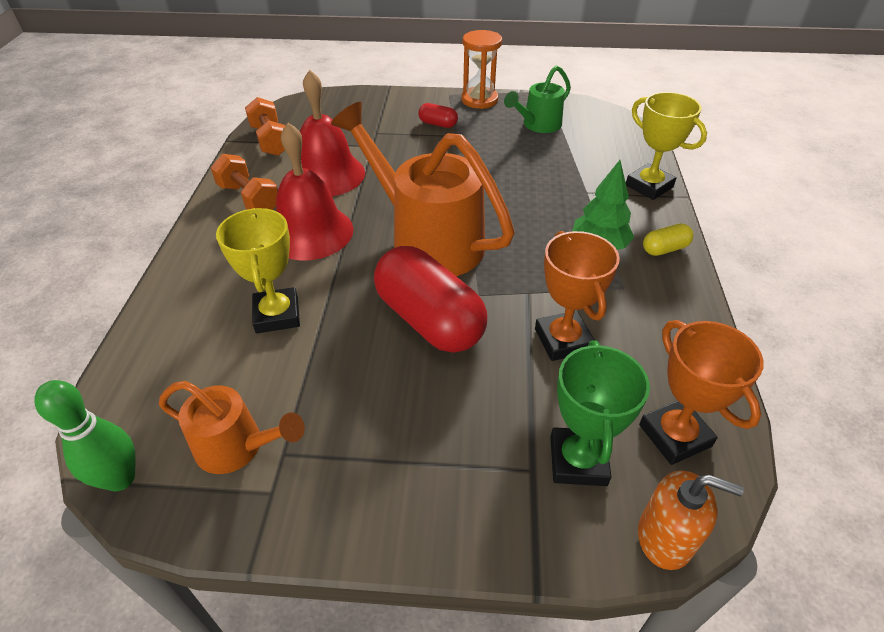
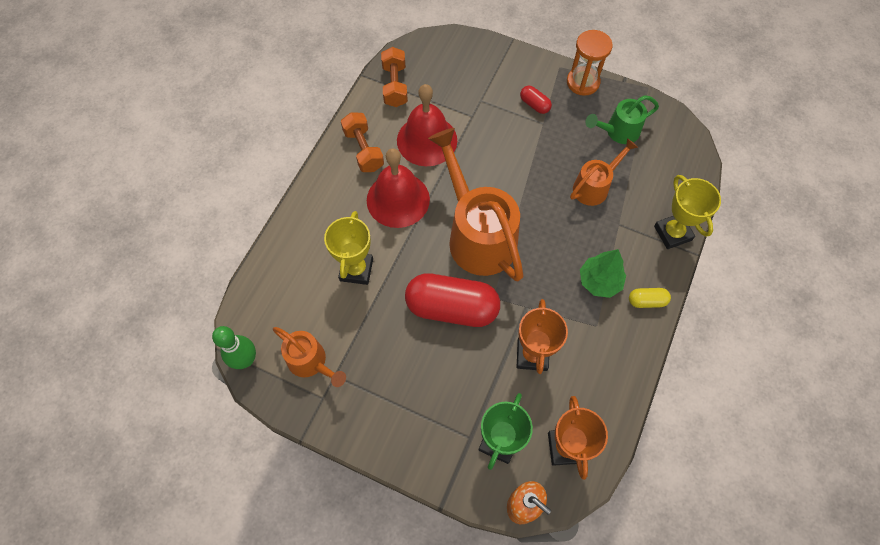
camera: 20 degrees right, 20 degrees up
(429, 320) = (452, 308): red capsule -> red capsule turned 60 degrees counterclockwise
(540, 169) = (594, 186): none -> orange watering can

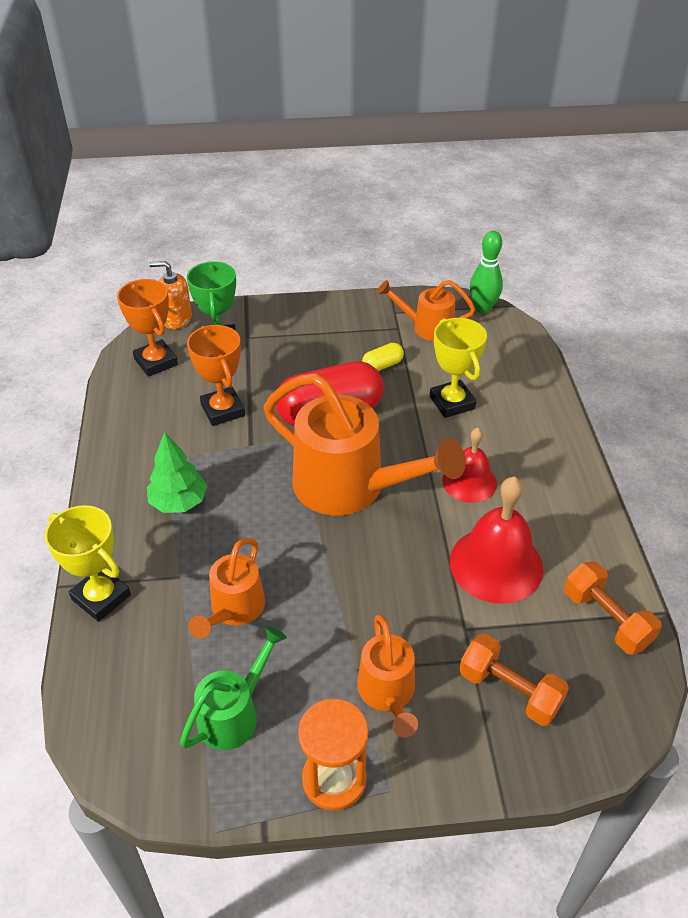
camera: 150 degrees right, 20 degrees down
(363, 150) = (560, 515): orange dumbbell -> orange dumbbell (509, 690)
(398, 199) = (469, 482): red bell -> red bell, size x0.63
(534, 105) = (388, 694): red capsule -> orange watering can
(646, 301) = (113, 506): yellow capsule -> yellow capsule (382, 365)

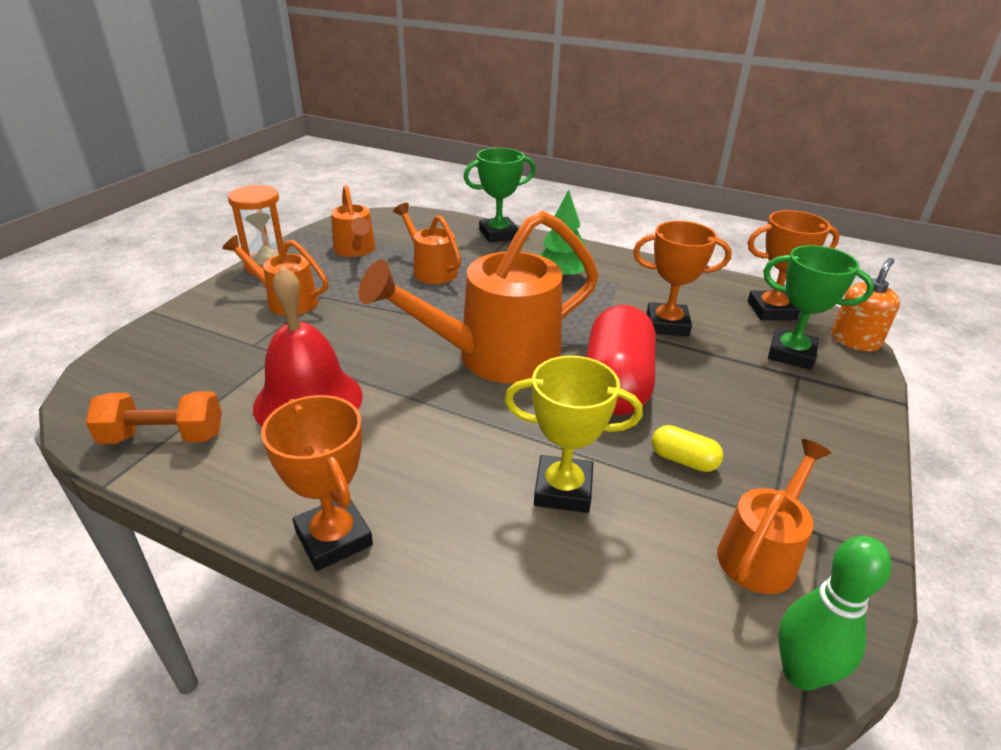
camera: 120 degrees right, 10 degrees down
(101, 597) = (498, 234): yellow trophy -> green trophy
(234, 713) = (355, 250): green watering can -> orange watering can
(382, 365) = (683, 460): yellow capsule -> yellow capsule turned 60 degrees counterclockwise
(469, 482) = (422, 436): red bell -> none
(509, 690) = (205, 349): orange dumbbell -> none
(575, 474) = (334, 538): none -> orange trophy

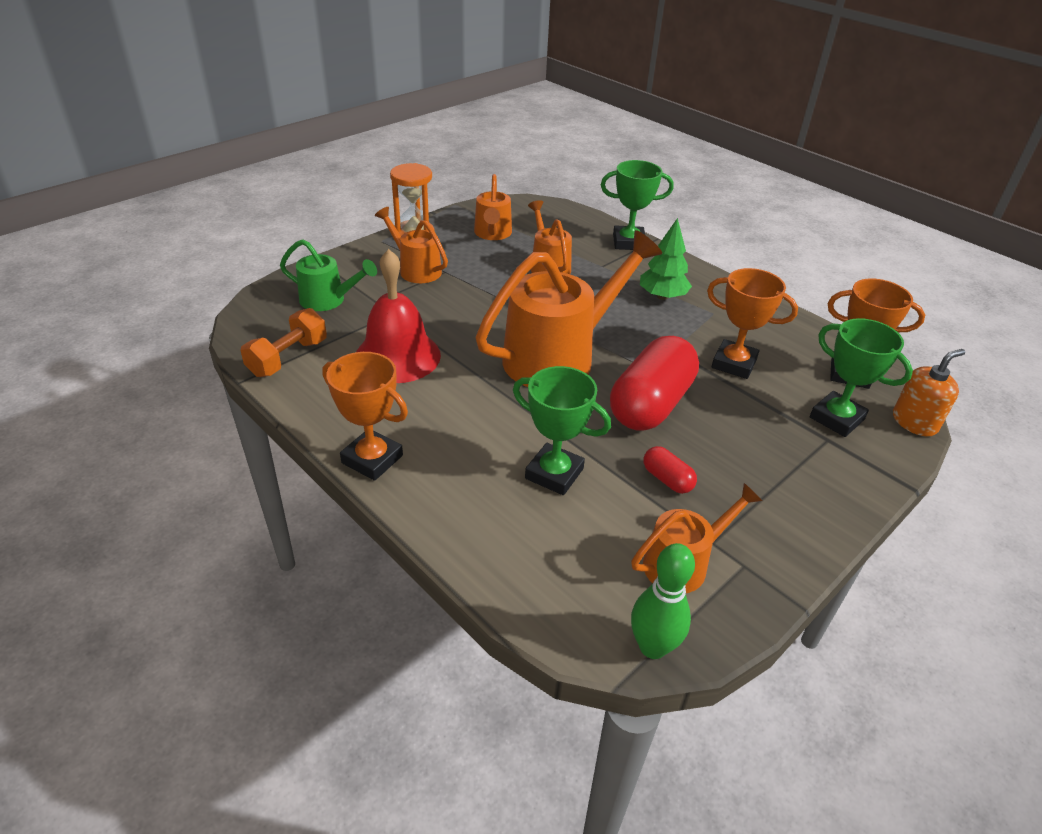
camera: 20 degrees right, 5 degrees up
(164, 437) = (288, 358): orange dumbbell -> orange dumbbell turned 75 degrees counterclockwise
(192, 356) = (328, 300): none -> green watering can
(334, 538) = (372, 459): orange trophy -> orange trophy turned 45 degrees counterclockwise
(494, 357) = (560, 356): orange watering can -> orange watering can turned 150 degrees clockwise
(563, 489) = (554, 473): yellow trophy -> green trophy
(683, 460) = (667, 479): yellow capsule -> red capsule

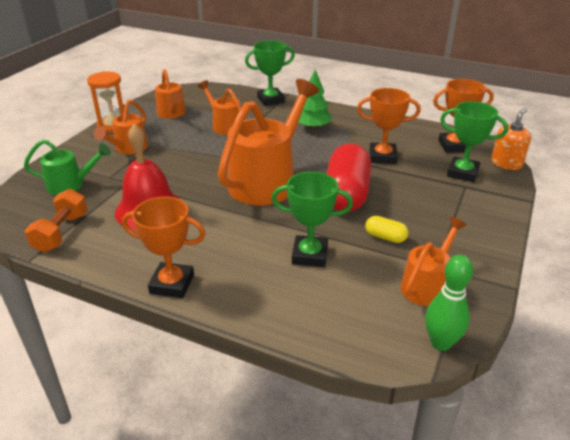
camera: 20 degrees left, 5 degrees down
(416, 269) = (128, 148): orange watering can -> orange watering can turned 90 degrees counterclockwise
(667, 479) = (385, 237): red capsule -> yellow capsule

